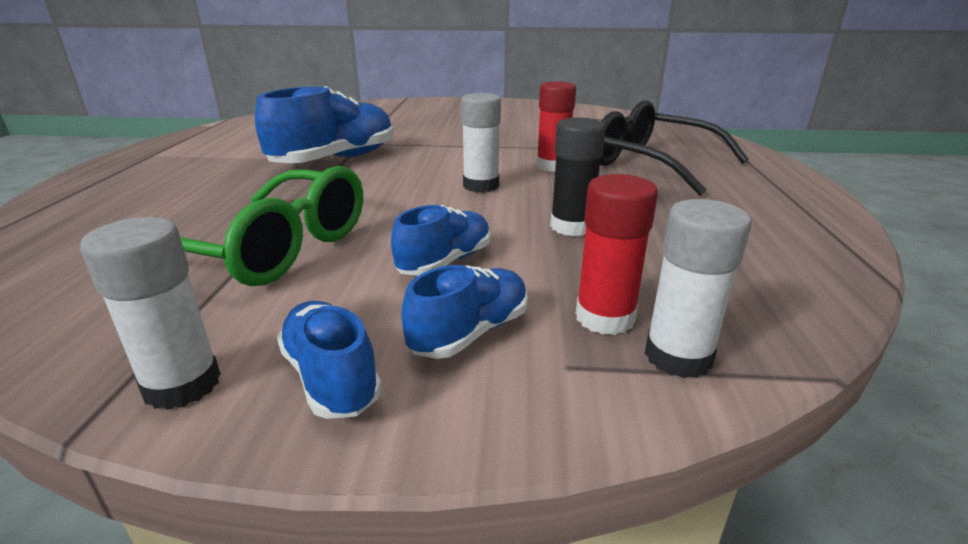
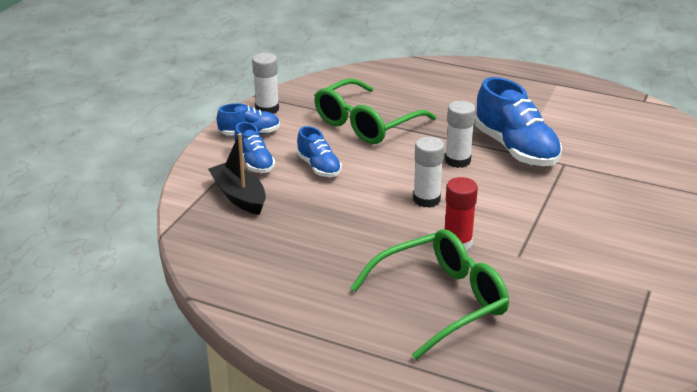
camera: 110 degrees right, 5 degrees up
(572, 227) = (335, 216): black glue stick -> none
(605, 318) = (239, 196): red glue stick -> black boat
(652, 163) = (441, 301): black glasses -> green glasses
(678, 356) = (202, 204): white glue stick -> white glue stick (457, 161)

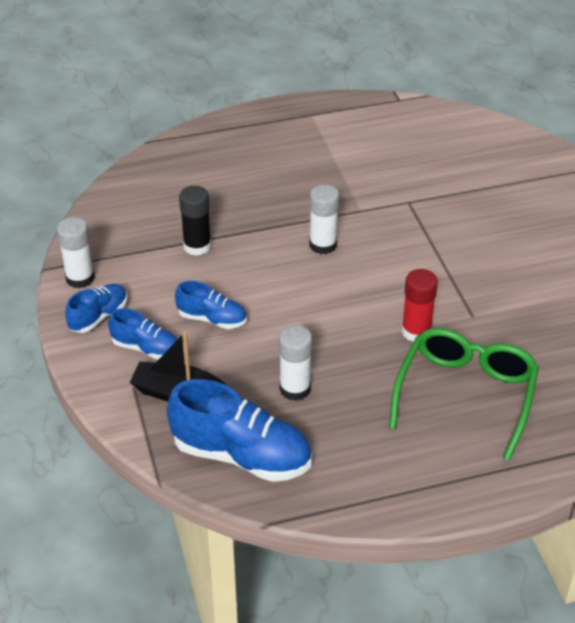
camera: 40 degrees left, 10 degrees up
(366, 124) = (197, 246): green glasses -> black glue stick
(426, 199) = (344, 301): white glue stick -> white glue stick (295, 389)
(515, 149) = (355, 206): blue shoe -> blue shoe (242, 456)

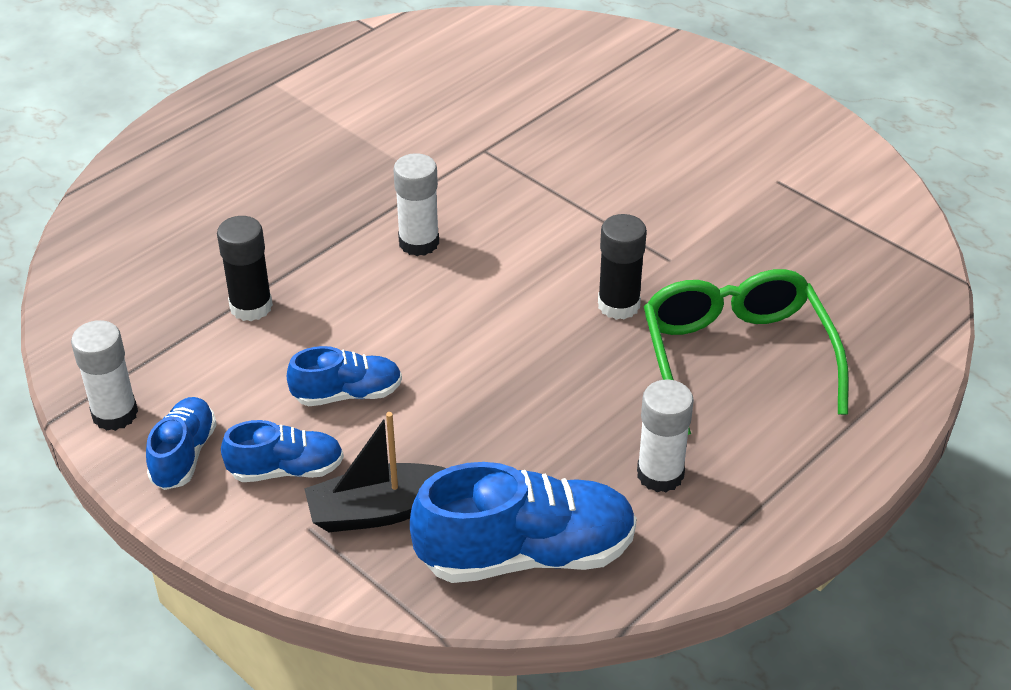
camera: 30 degrees left, 0 degrees up
(295, 389) = (526, 438): white glue stick -> white glue stick (660, 474)
(416, 331) = (618, 305): red glue stick -> black glue stick

